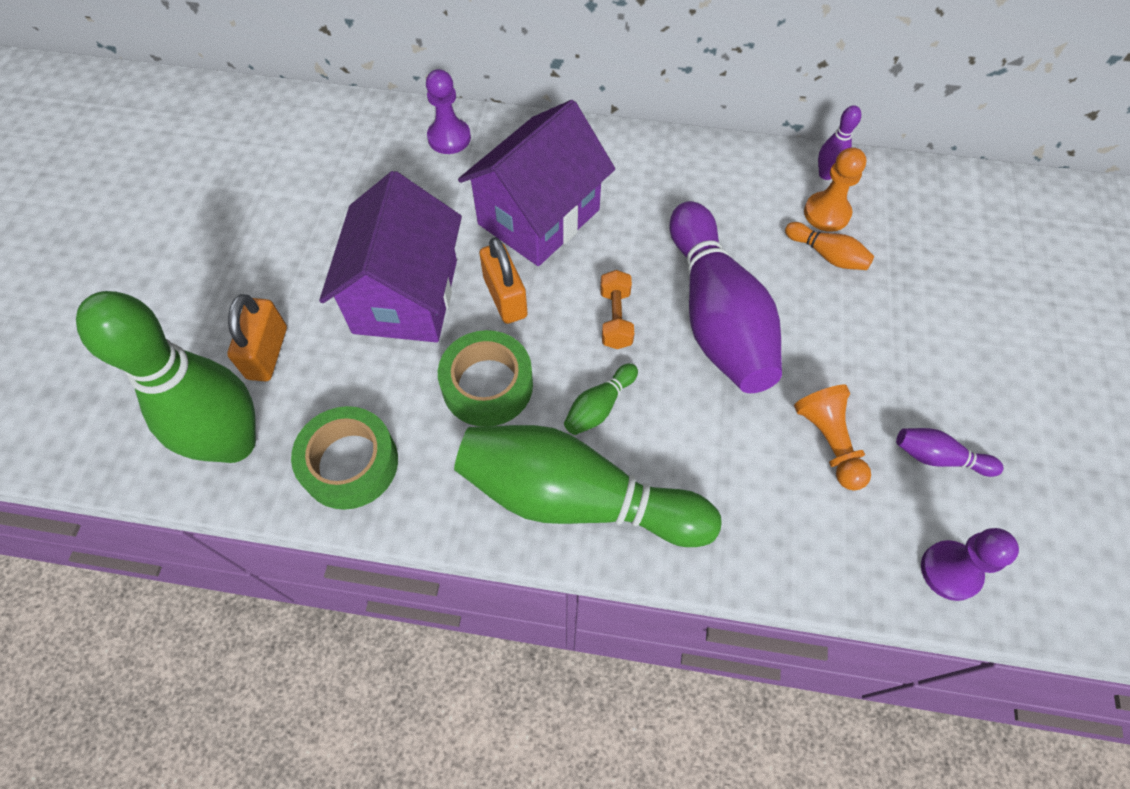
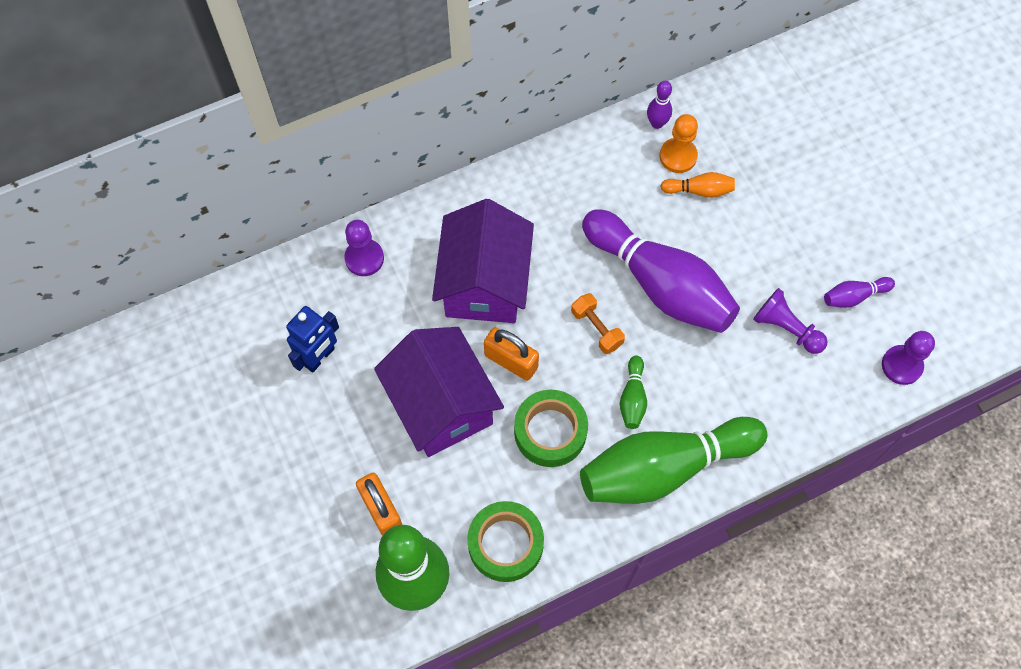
camera: 35 degrees left, 5 degrees up
(338, 192) = (319, 357): none -> blue robot
(829, 442) = (786, 328): orange pawn -> purple pawn

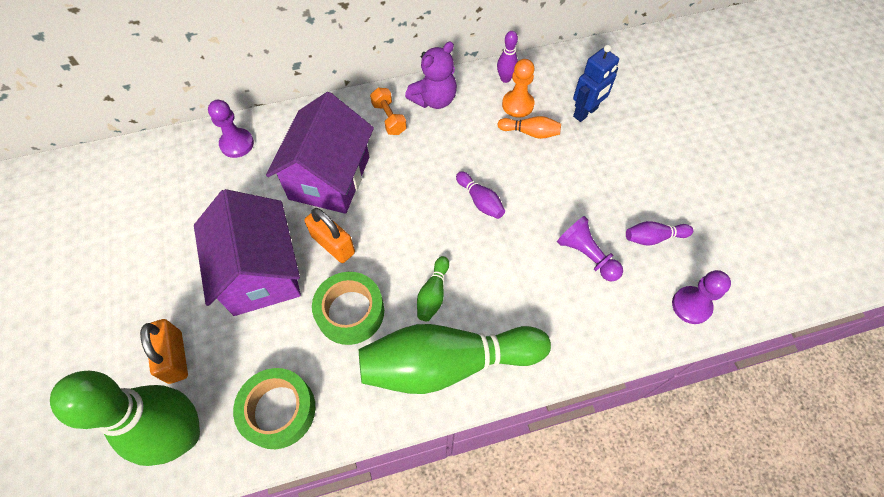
camera: 10 degrees right, 5 degrees down
(319, 357) = (171, 215): blue robot -> blue robot (585, 112)
(579, 164) = (434, 99): none -> purple teddy bear
(596, 328) = (416, 229): orange dumbbell -> orange dumbbell (389, 118)
(660, 284) = (480, 201): purple bowling pin -> purple bowling pin, size x0.41

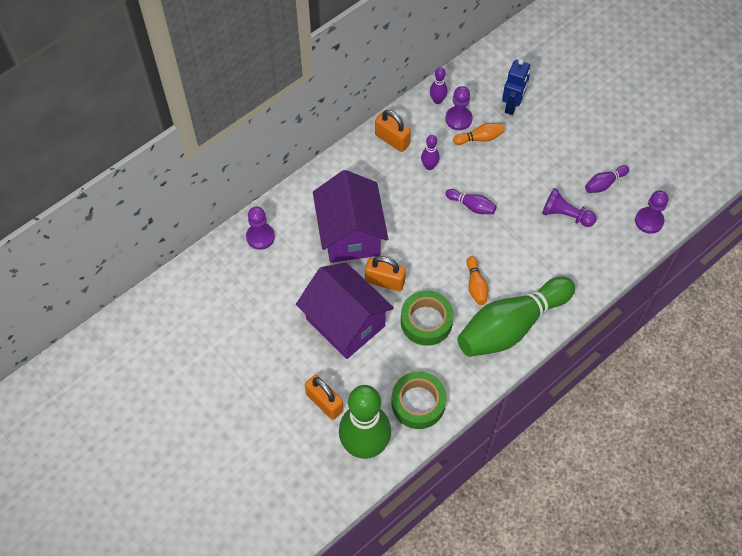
camera: 25 degrees left, 0 degrees up
(389, 118) = (366, 169): orange dumbbell -> none
(433, 294) = (476, 285): green bowling pin -> orange bowling pin
(434, 99) = (392, 139): purple teddy bear -> orange padlock
(457, 140) = (429, 166): none -> purple bowling pin
(517, 105) = (458, 119): orange pawn -> purple pawn

